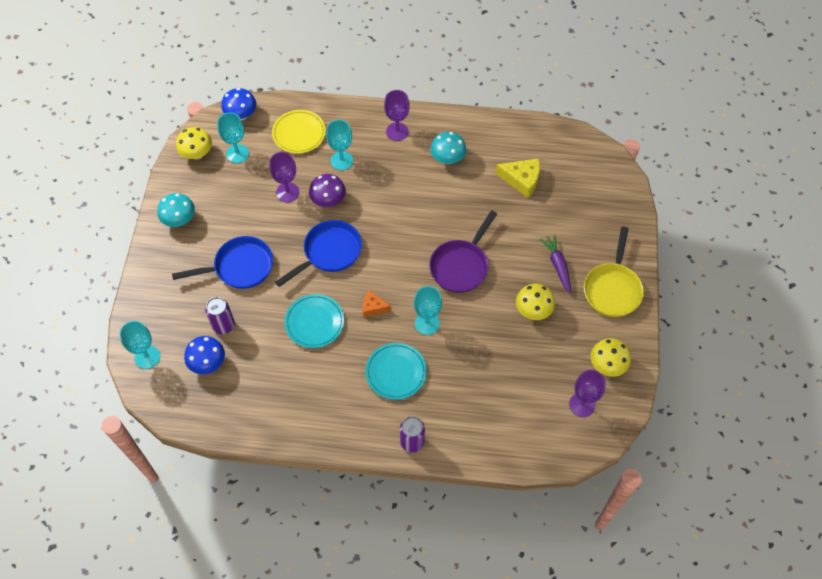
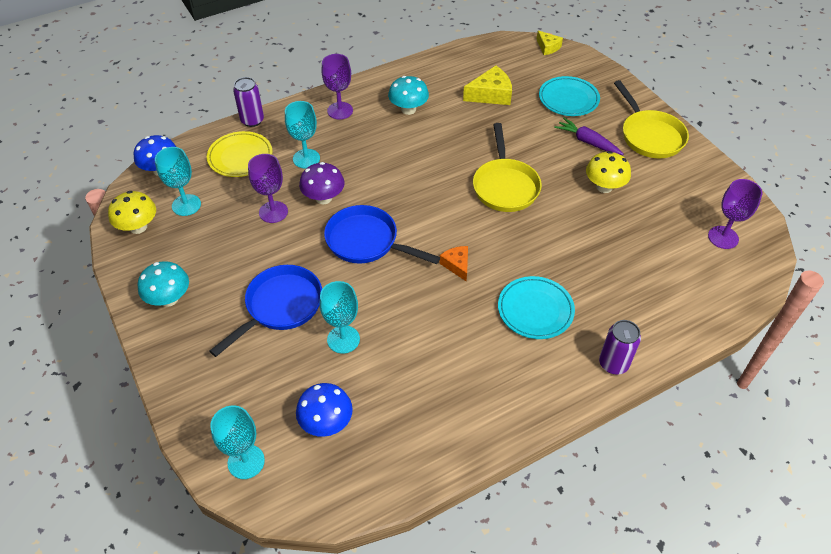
camera: 35 degrees left, 10 degrees down
(223, 325) = (311, 373): purple can -> purple can (252, 120)
(314, 322) = (410, 313): turquoise plate -> turquoise plate (568, 99)
(329, 252) = (366, 241): blue pan -> blue pan turned 75 degrees counterclockwise
(373, 307) = (457, 265): orange cheese -> orange cheese turned 90 degrees clockwise
(427, 323) = (522, 250): turquoise goblet -> turquoise goblet (343, 339)
(461, 266) = (505, 186): purple pan -> yellow pan
(607, 365) = (708, 194): yellow mushroom -> none
(609, 160) = (547, 47): none -> yellow cheese

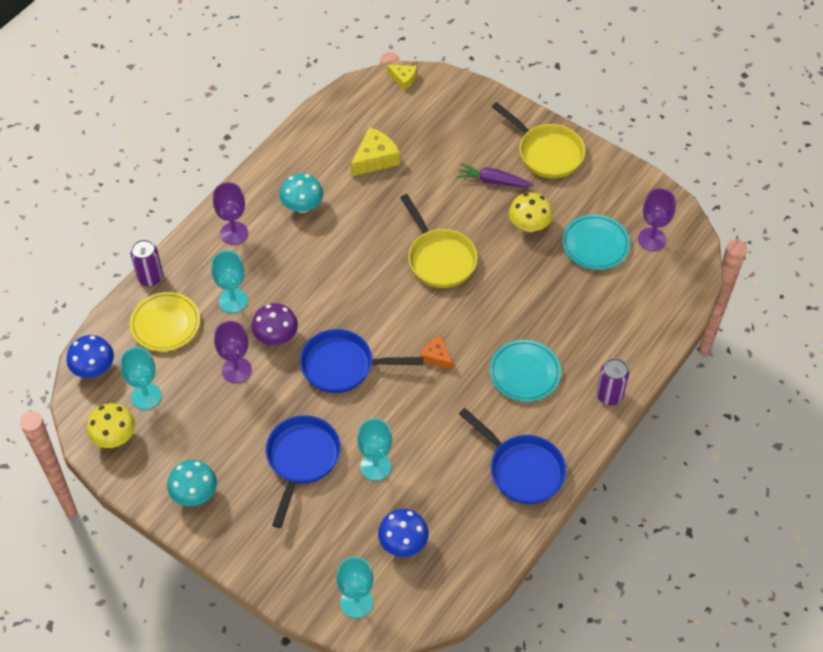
camera: 25 degrees left, 5 degrees up
(485, 400) = (522, 470): none -> blue pan
(568, 99) = (453, 137): turquoise plate -> turquoise plate (595, 244)

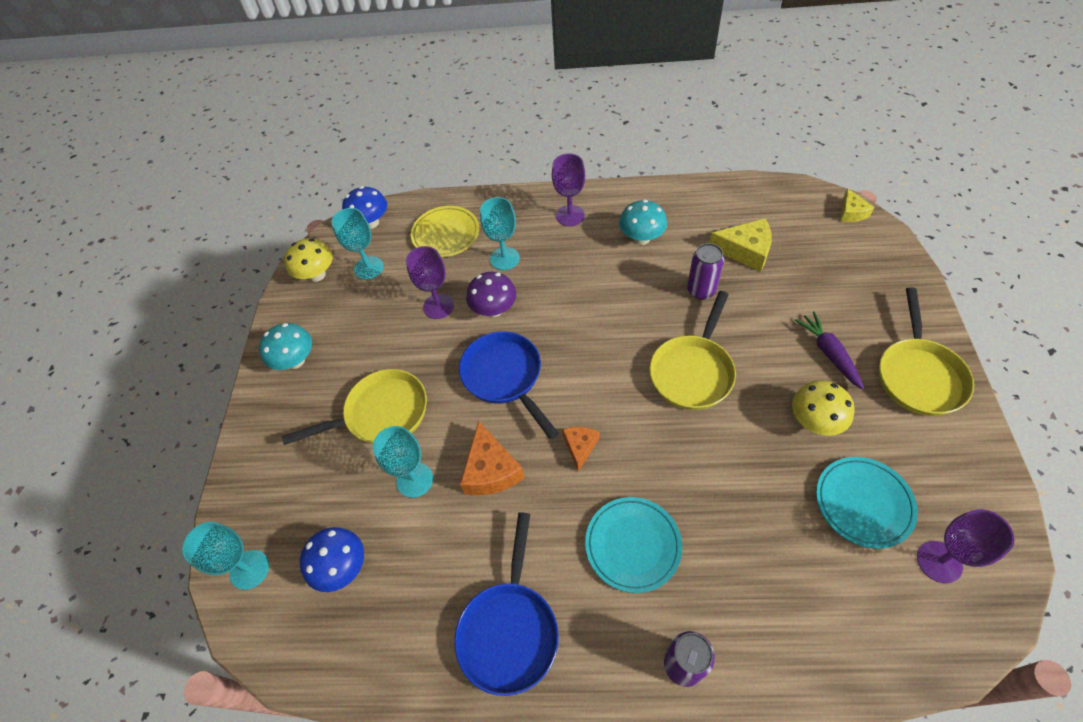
camera: 60 degrees right, 0 degrees up
(150, 278) = (480, 198): purple can -> purple can (701, 290)
(302, 459) = (381, 414): blue pan -> yellow pan
(408, 417) = (491, 470): none -> orange cheese

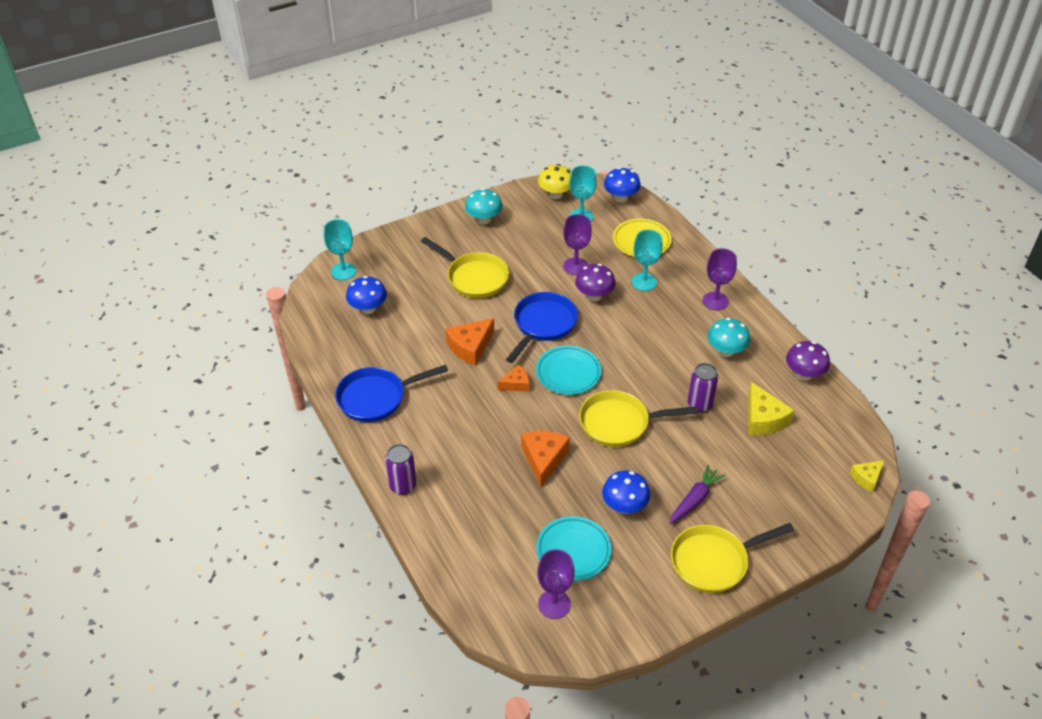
camera: 55 degrees right, 10 degrees down
(415, 480) = (440, 314): turquoise goblet -> none
(633, 545) = (463, 435): turquoise plate -> turquoise plate (568, 373)
(704, 196) = (804, 374): none -> purple mushroom
(711, 471) = (544, 459): none -> orange cheese
(814, 421) = (624, 506): yellow mushroom -> blue mushroom

